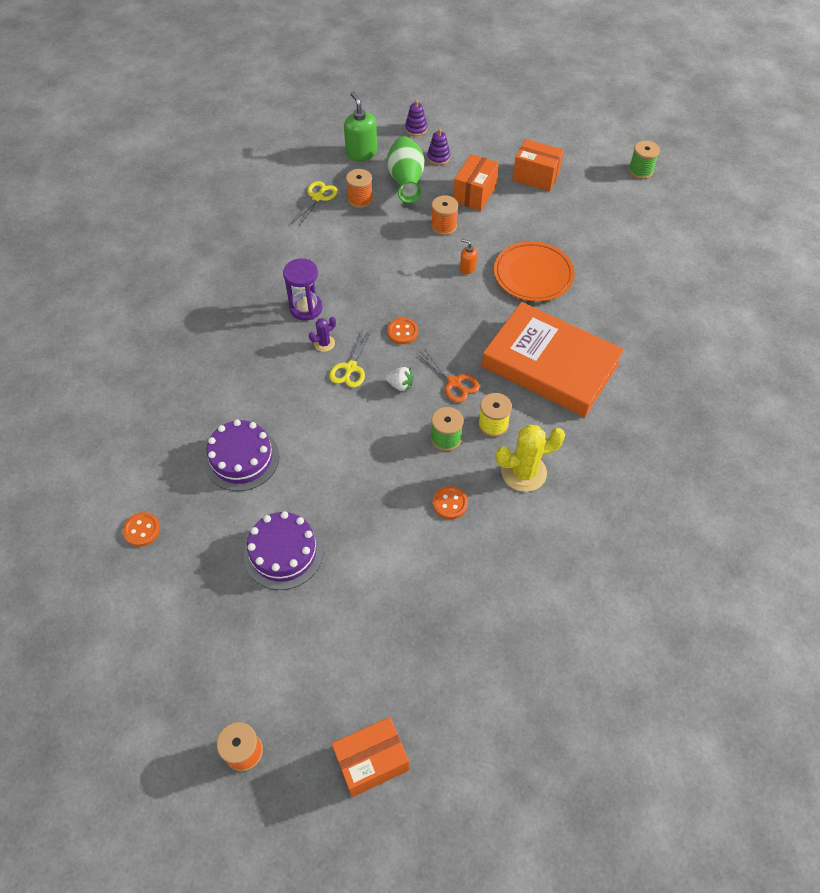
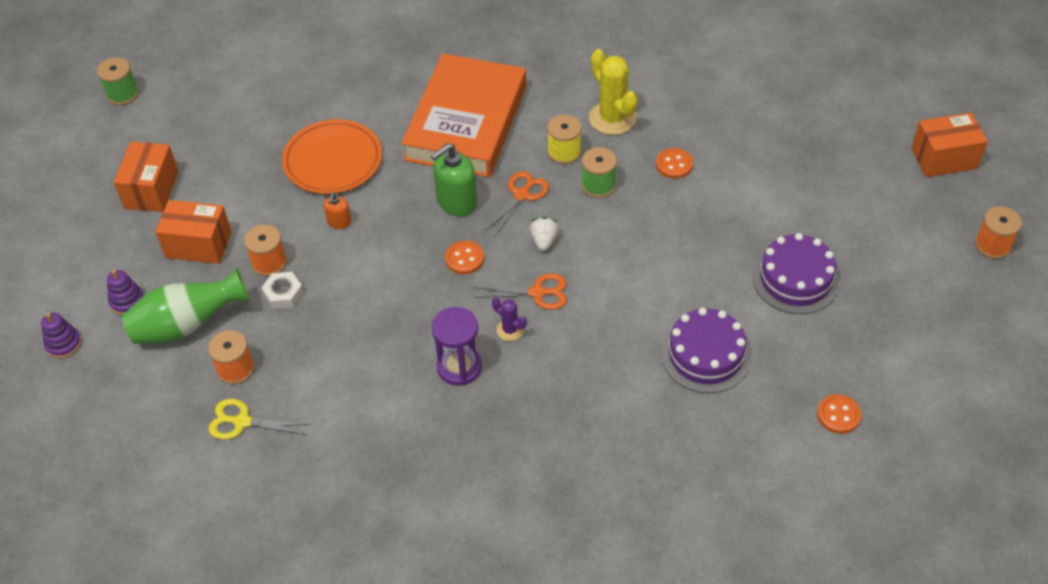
camera: 105 degrees left, 5 degrees down
(350, 368) = (537, 293): yellow scissors -> orange scissors
(361, 153) = (130, 397): green soap dispenser -> green soap dispenser (456, 202)
(371, 761) = (944, 158): orange box -> orange box turned 60 degrees counterclockwise
(412, 229) = (283, 294): none -> white nut

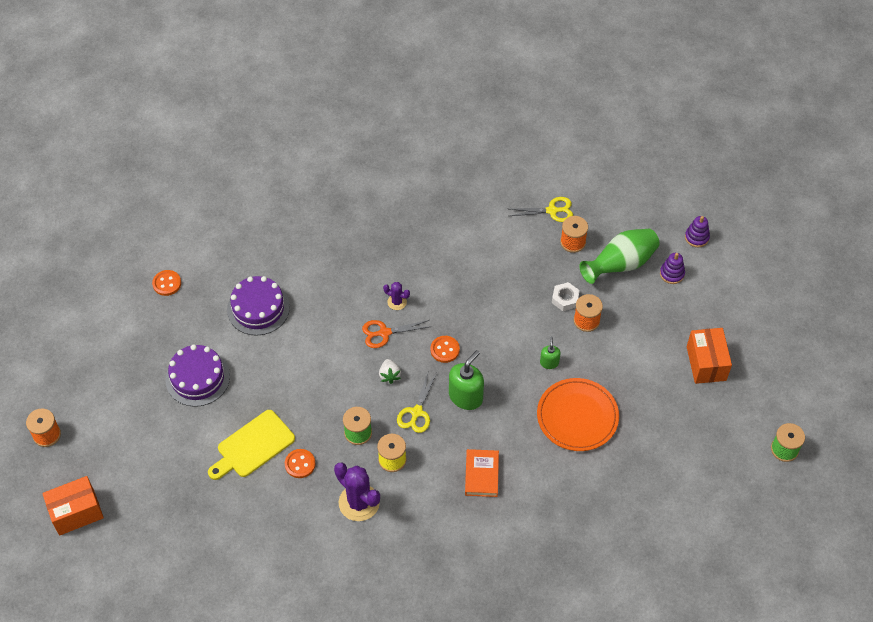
camera: 165 degrees right, 5 degrees up
(198, 245) = (645, 325): orange box -> none
(339, 222) = (549, 362): orange soap dispenser -> green soap dispenser
(459, 367) = (424, 270): purple hourglass -> none
(466, 122) = (482, 475): orange book -> orange book, size x0.42
(521, 195) = (416, 412): orange scissors -> yellow scissors
(612, 118) = (359, 502): yellow cactus -> purple cactus
(729, 192) = (253, 446): none -> yellow cutting board

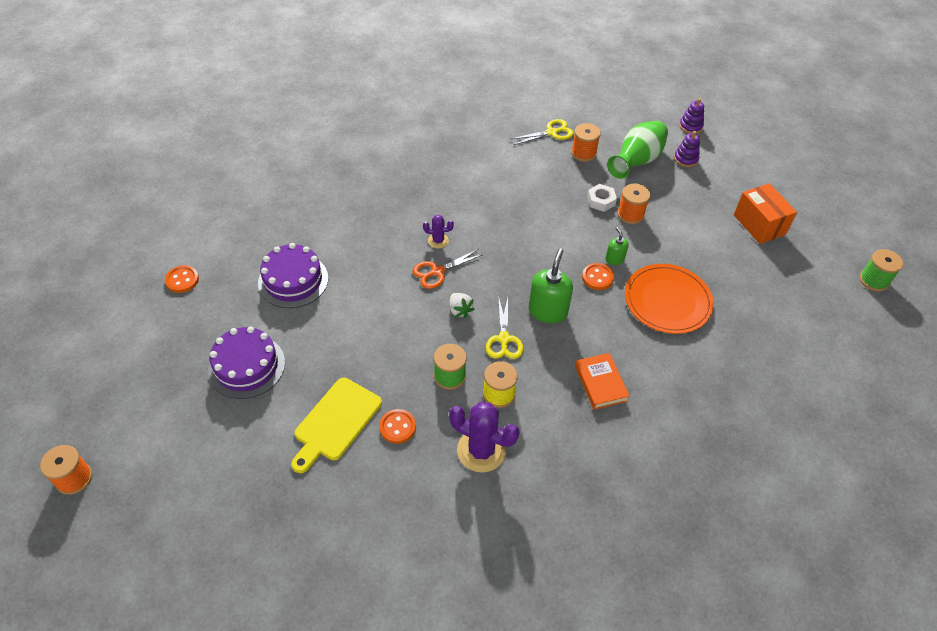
camera: 20 degrees left, 5 degrees down
(76, 512) = (135, 563): orange box -> none
(445, 350) = (506, 272): orange button -> orange button (597, 277)

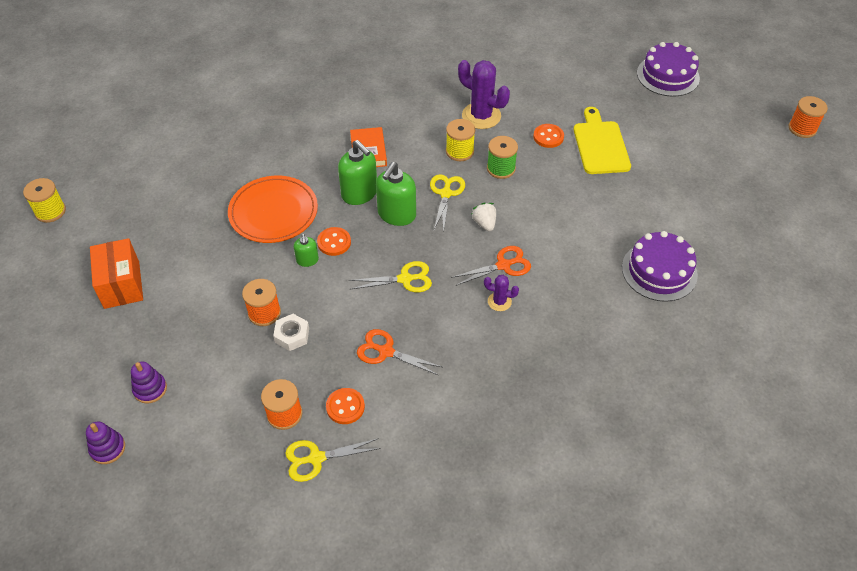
camera: 170 degrees left, 0 degrees up
(182, 280) = (780, 283): orange button -> orange button (345, 407)
(246, 366) = (687, 194): purple cake -> purple cake (668, 75)
(335, 422) = (600, 145): yellow cutting board -> yellow cutting board turned 45 degrees counterclockwise
(523, 196) = (386, 351): none -> orange scissors
(523, 251) = (405, 279): none -> yellow scissors
(591, 330) = (359, 193): none -> green soap dispenser
(636, 162) = (219, 391): green vase -> none
(874, 280) = (50, 211): green spool -> yellow spool

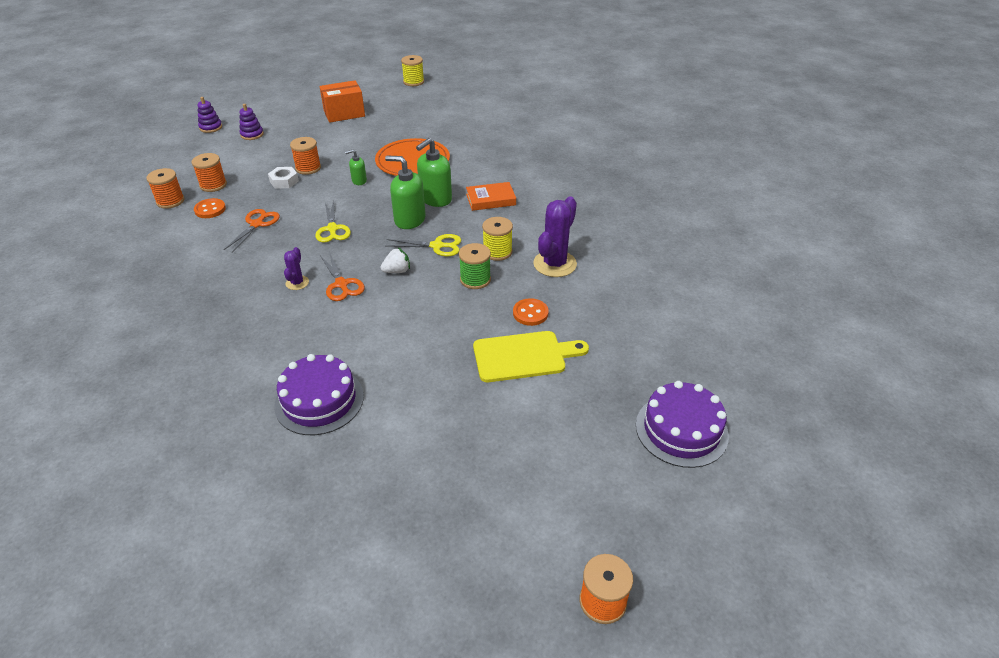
camera: 85 degrees right, 10 degrees down
(316, 458) = (170, 201): yellow scissors -> orange spool
(334, 242) = (377, 191): orange button -> none

